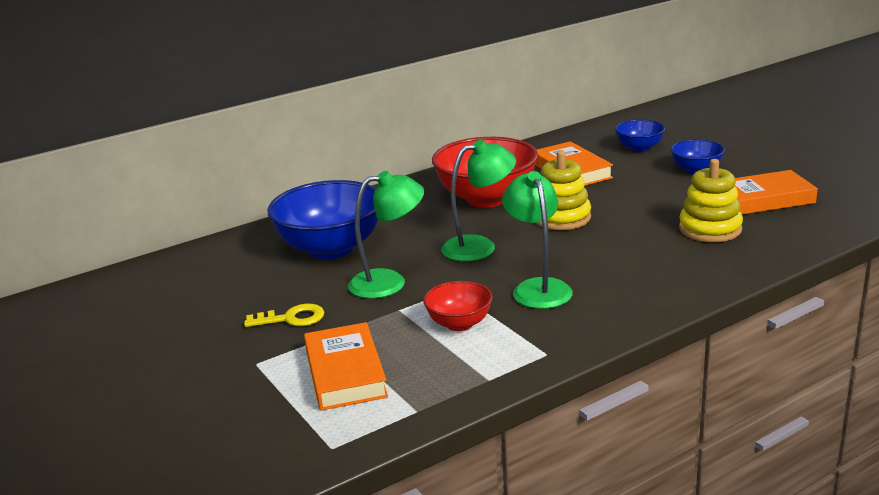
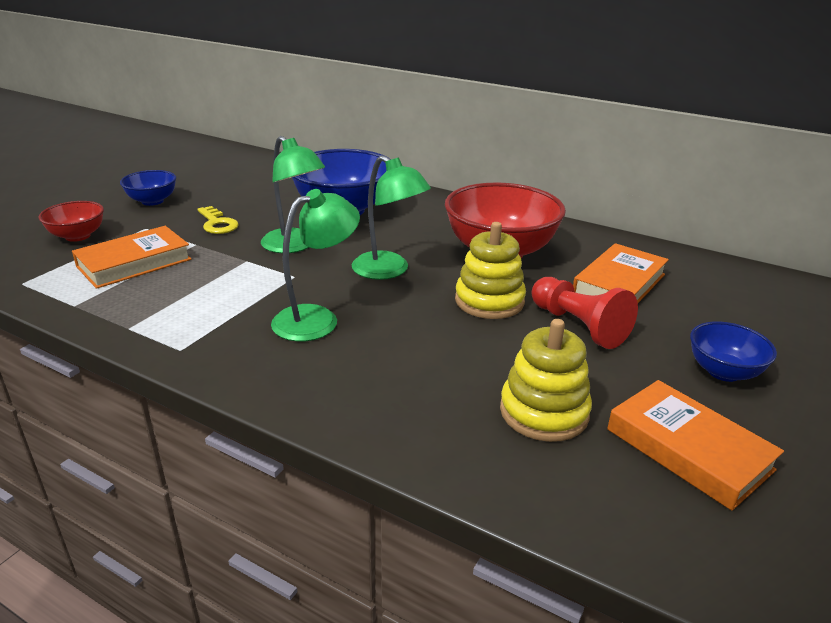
camera: 60 degrees right, 5 degrees up
(459, 324) = (229, 293): red bowl -> red bowl (77, 236)
(617, 196) = (578, 326): none -> red pawn
(639, 148) = (741, 316): blue bowl -> blue bowl (152, 201)

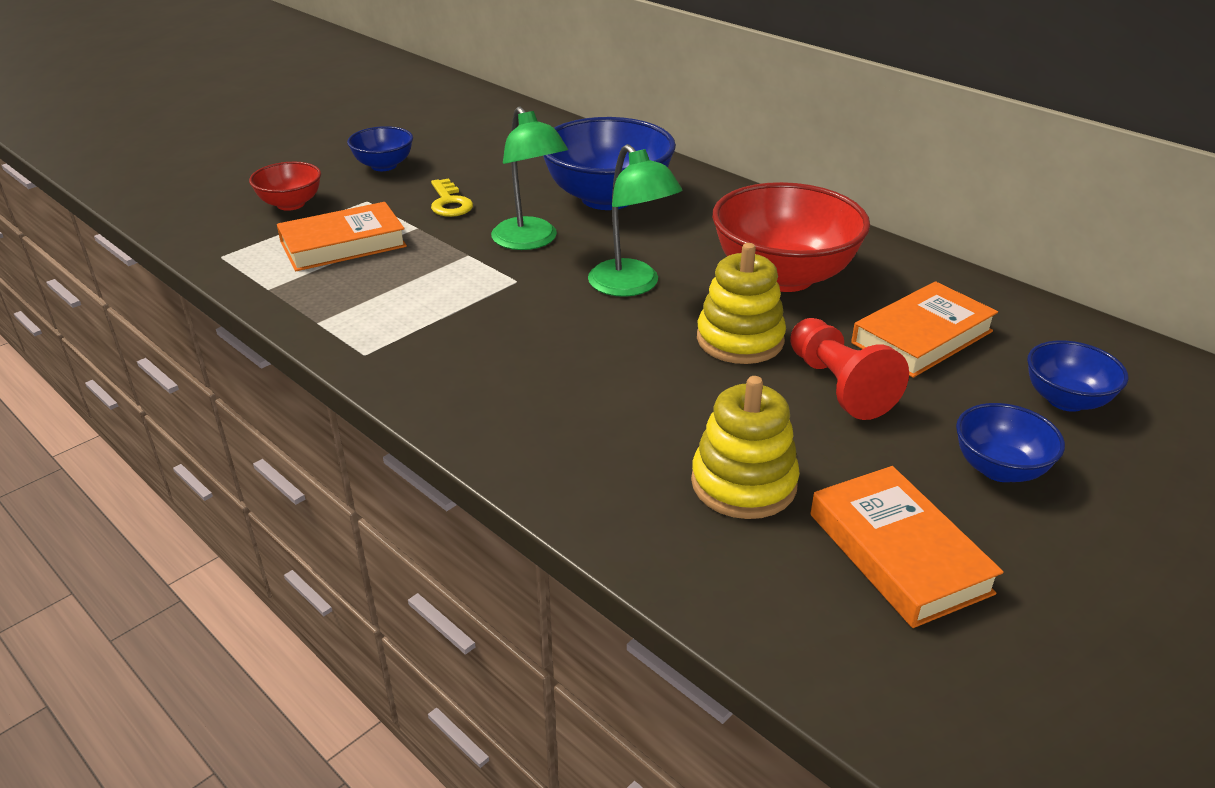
camera: 15 degrees right, 5 degrees up
(317, 318) = (524, 337): green lamp -> none
(739, 316) = (1066, 400): none -> blue bowl

